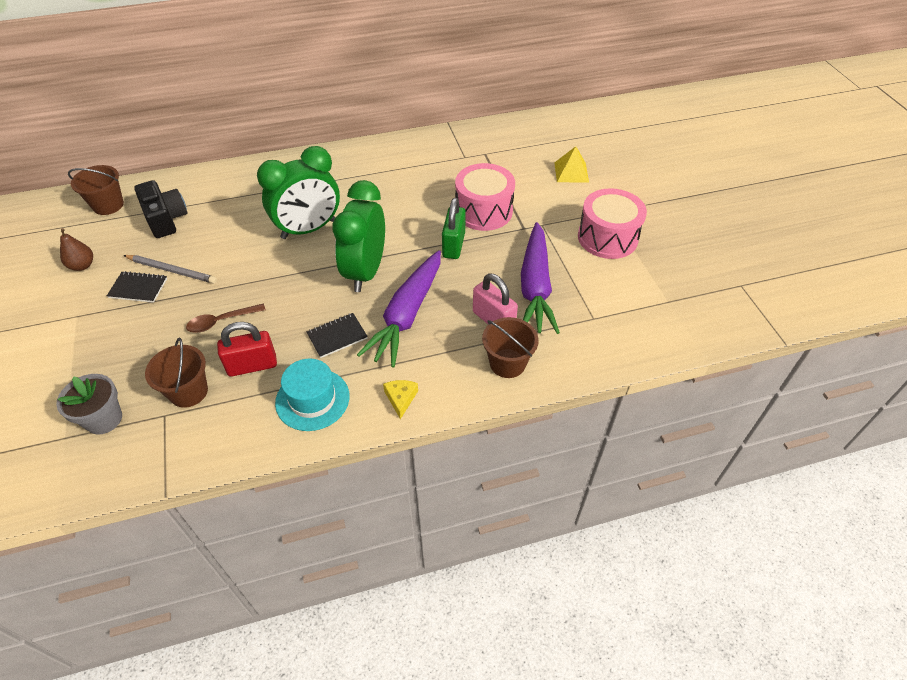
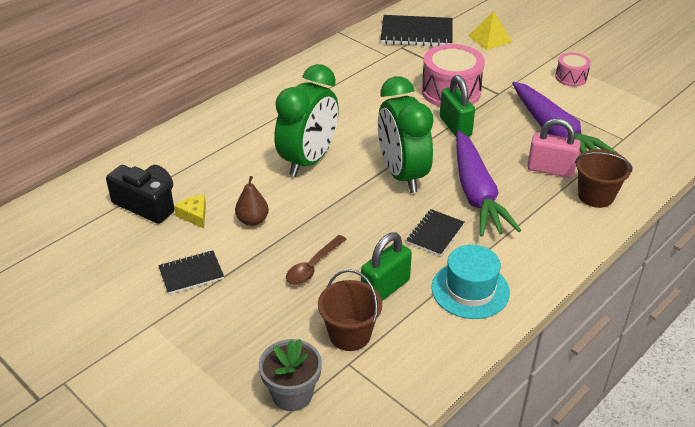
camera: 30 degrees left, 10 degrees down
(82, 265) = (102, 279): brown pear -> brown pear (252, 220)
(108, 205) = (63, 215): brown bucket -> none
(171, 270) = (209, 245): grey pencil -> none
(252, 365) = (385, 288): red padlock -> green padlock
(401, 399) = (542, 257): yellow cheese -> yellow cheese (194, 215)
(511, 145) = (416, 33): none -> black notebook
(607, 237) = (571, 77): pink drum -> pink drum, size x0.54

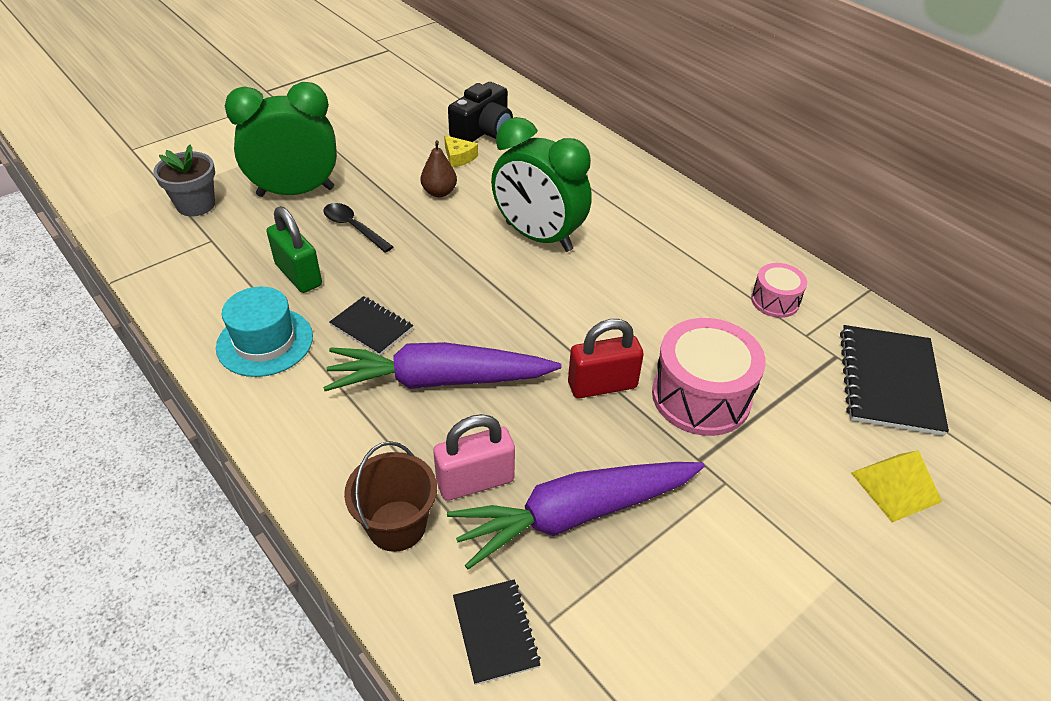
camera: 95 degrees right, 5 degrees up
(191, 273) = (373, 155): black notebook -> black notebook (495, 632)
(194, 215) = (459, 157): yellow cheese -> yellow cheese turned 75 degrees clockwise
(313, 266) = (353, 227): brown spoon -> black spoon
(349, 334) = (246, 244): brown bucket -> none
(402, 175) = (495, 313): green clock -> green clock (296, 192)
(455, 126) = (602, 385): green padlock -> red padlock
(550, 170) = (475, 481): pink padlock -> pink padlock turned 45 degrees clockwise
(571, 77) = (763, 593): pink drum -> pink drum (775, 301)

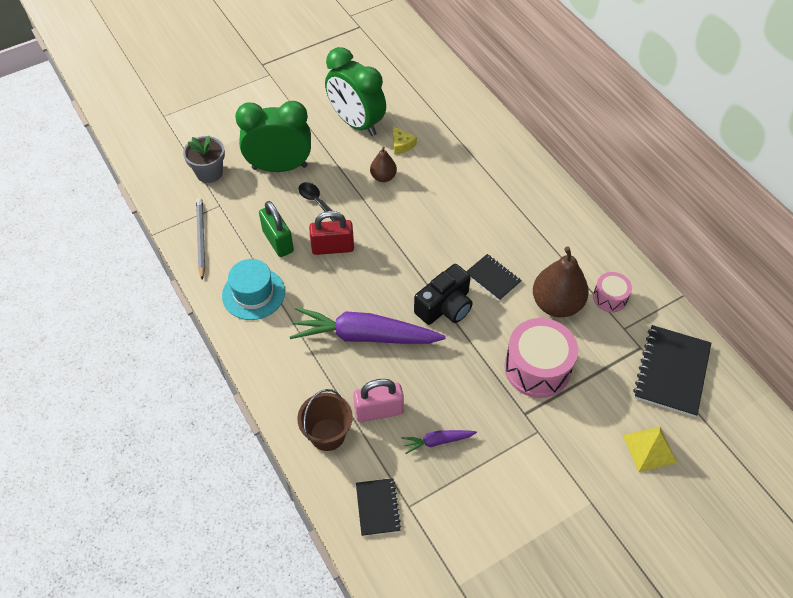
camera: 10 degrees right, 10 degrees up
(183, 281) = (201, 238): none -> grey pencil
(371, 327) = (324, 289): black notebook -> black notebook (493, 278)
(483, 131) = (424, 120): black camera -> black camera (445, 306)
(538, 237) = (450, 225): green clock -> green clock (356, 123)
(575, 515) = (437, 441): purple carrot -> purple carrot, size x0.46
(602, 385) = (472, 352): red padlock -> red padlock (333, 248)
(705, 315) = (556, 304): none -> brown pear

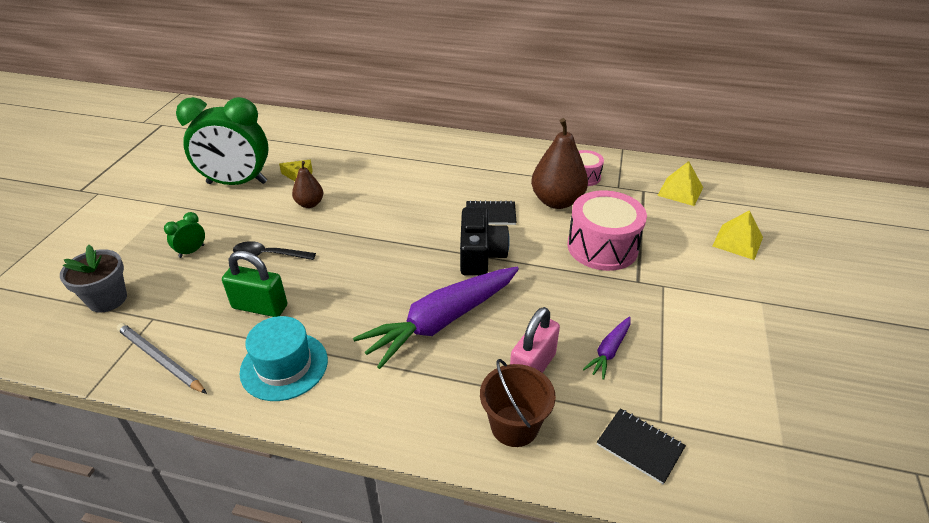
camera: 45 degrees left, 15 degrees down
(280, 167) = (191, 251): green clock -> green clock, size x0.40
(333, 248) = (325, 277): red padlock -> none
(671, 371) = (680, 191): black notebook -> yellow pyramid

